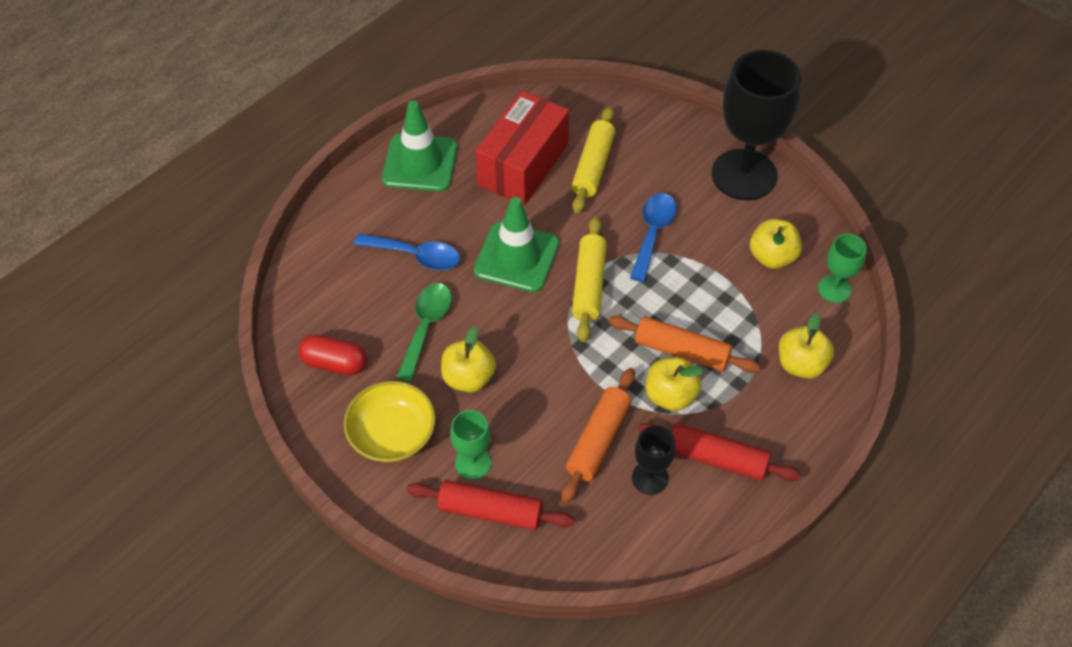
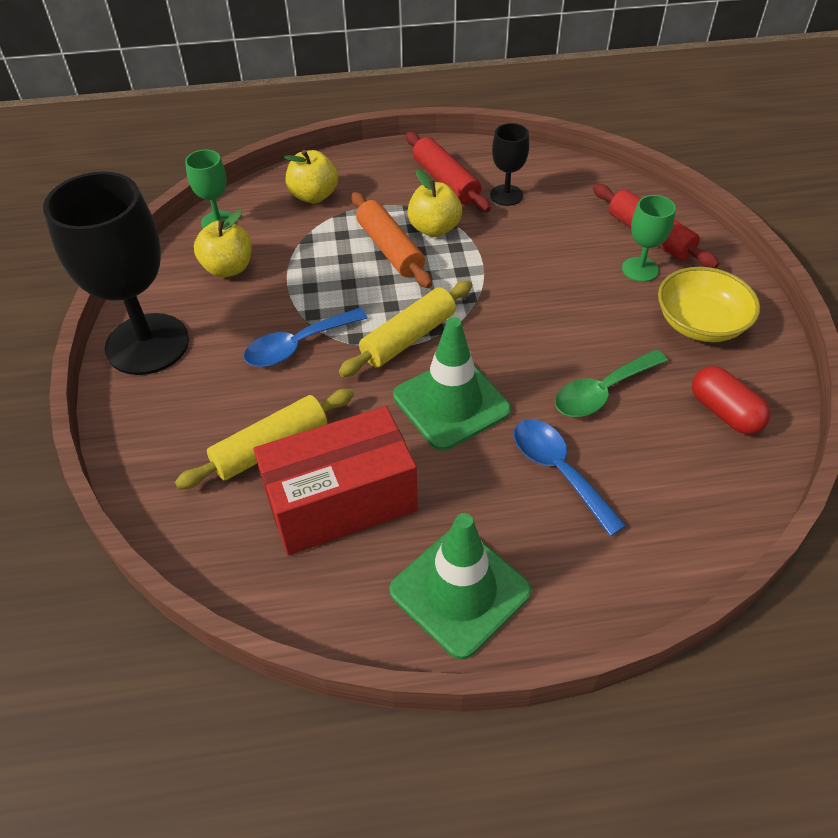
camera: 140 degrees left, 5 degrees down
(468, 378) = (594, 328): yellow apple -> none
(598, 440) = (521, 232): orange rolling pin -> none

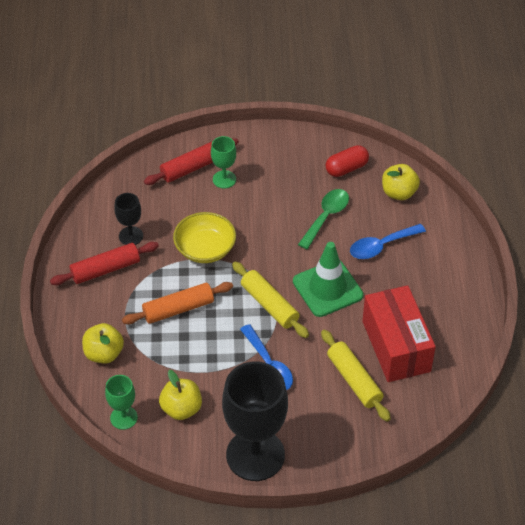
camera: 85 degrees left, 0 degrees up
(434, 228) = (160, 281): yellow apple -> yellow apple (399, 193)
(460, 591) = (454, 297): green traffic cone -> none
(602, 392) = (326, 217): green spoon -> green spoon turned 120 degrees counterclockwise
(700, 323) = (277, 162): yellow bowl -> yellow bowl (205, 249)

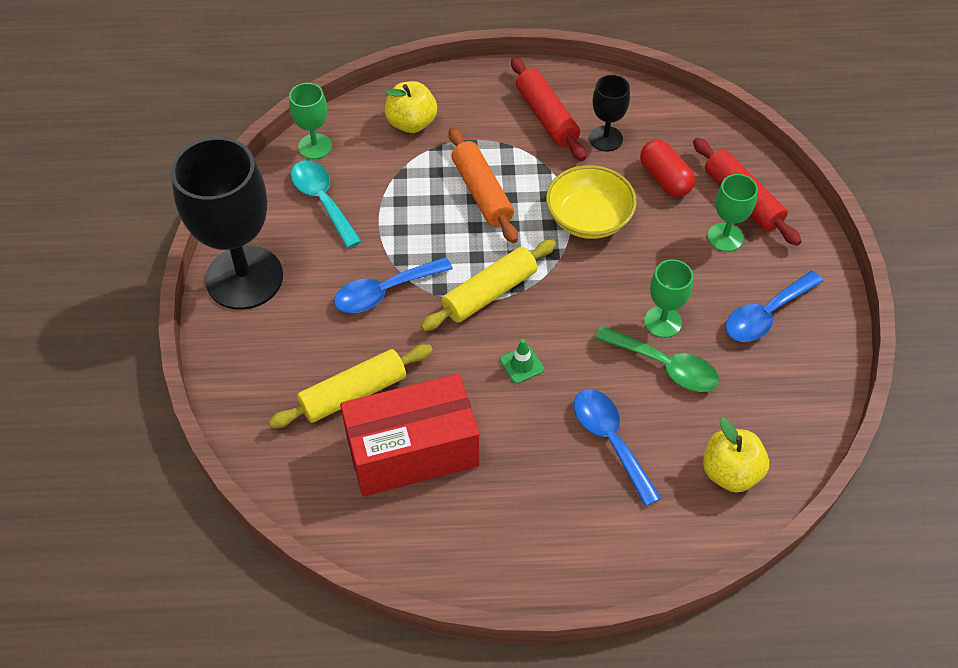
camera: 90 degrees right, 5 degrees up
(181, 408) = (323, 201): yellow apple -> turquoise spoon
(286, 166) = (766, 314): none -> blue spoon
(292, 215) = (662, 322): none -> green goblet
(327, 288) = (521, 364): green traffic cone -> green traffic cone, size x0.41
(346, 168) = (774, 397): red capsule -> red capsule (665, 179)

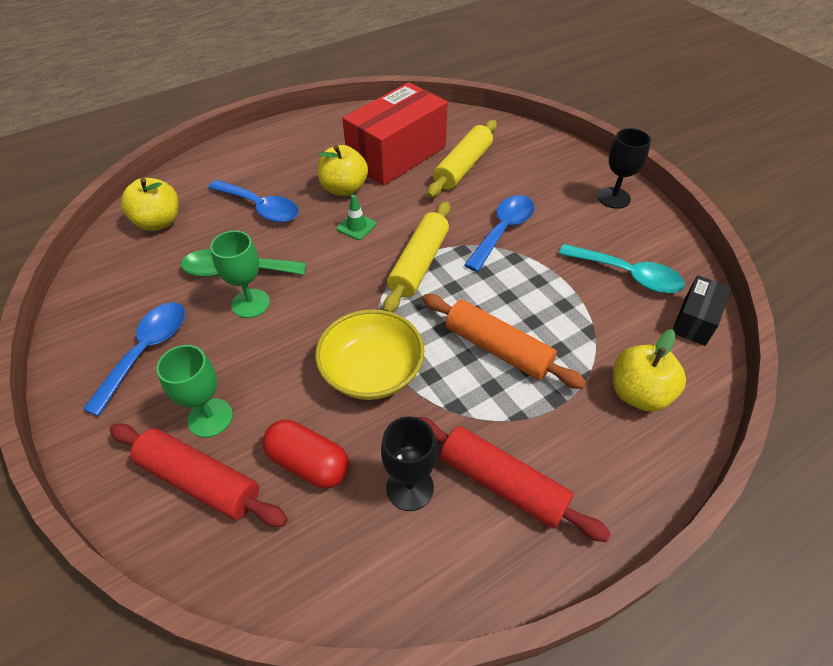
camera: 150 degrees right, 5 degrees down
(244, 278) = (613, 198): black goblet -> black goblet, size x0.47
(315, 146) = (695, 320): green goblet -> black box
(505, 425) = (344, 189): none -> yellow apple

